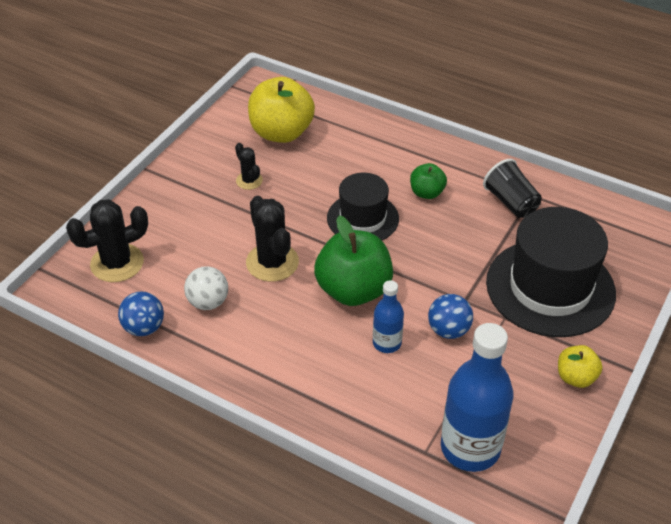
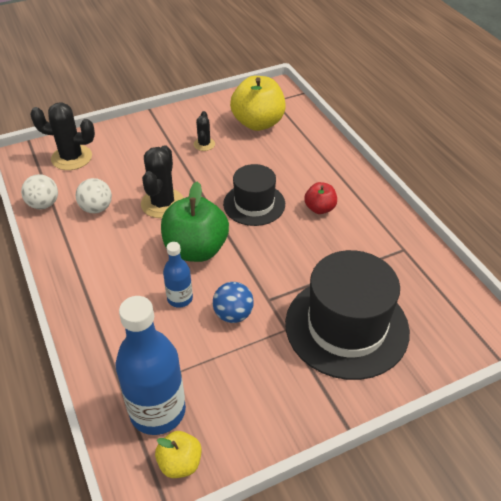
camera: 35 degrees right, 0 degrees up
(144, 328) = (43, 204): blue ball -> white ball
(426, 193) = (319, 208): green apple -> red apple
(511, 202) = (380, 246): black cup -> none
(575, 377) = (295, 409): yellow apple -> yellow apple (180, 463)

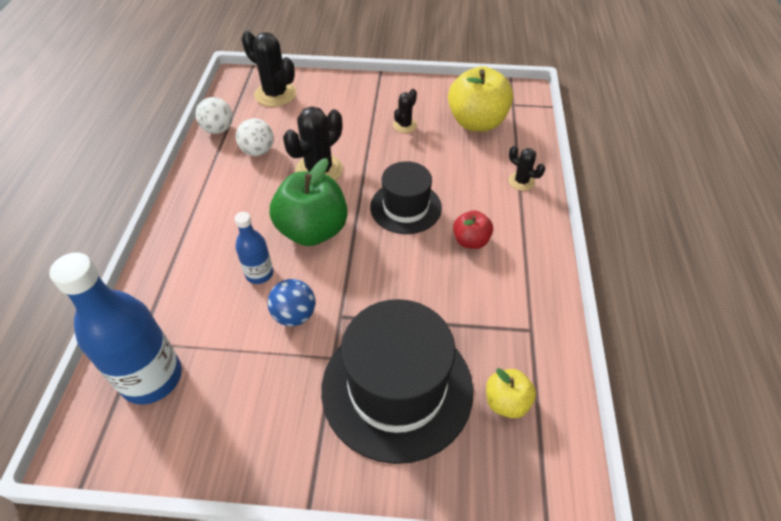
camera: 30 degrees right, 5 degrees up
(180, 463) = (128, 442): yellow apple -> yellow apple (506, 402)
(323, 154) = (521, 181): none -> black cactus

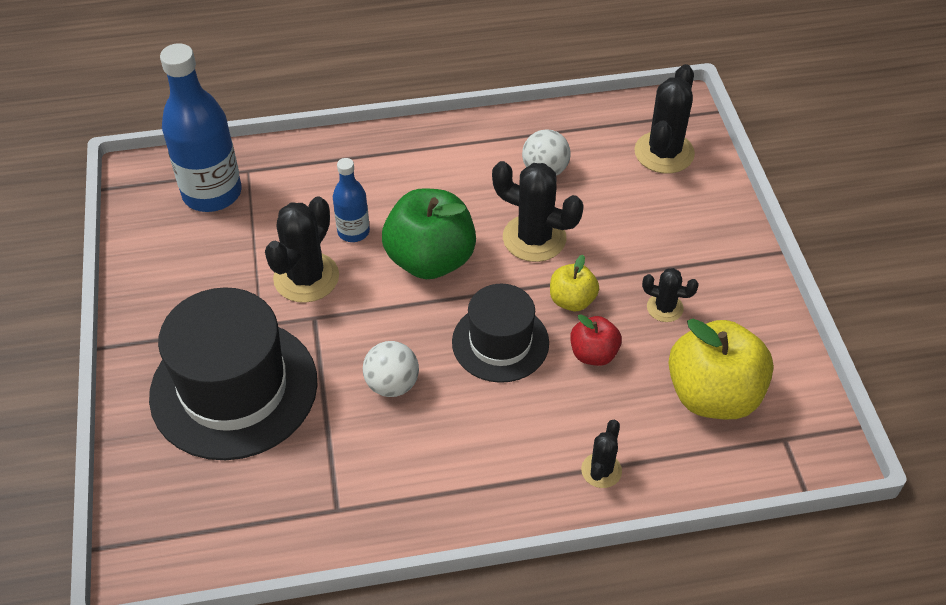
camera: 75 degrees right, 0 degrees up
(218, 129) = (568, 122): white ball -> white ball (392, 384)
(294, 315) = (306, 277): blue ball -> black cactus
(471, 241) = (463, 424): red apple -> red apple (593, 354)
(506, 402) = (233, 494): yellow apple -> yellow apple (572, 300)

